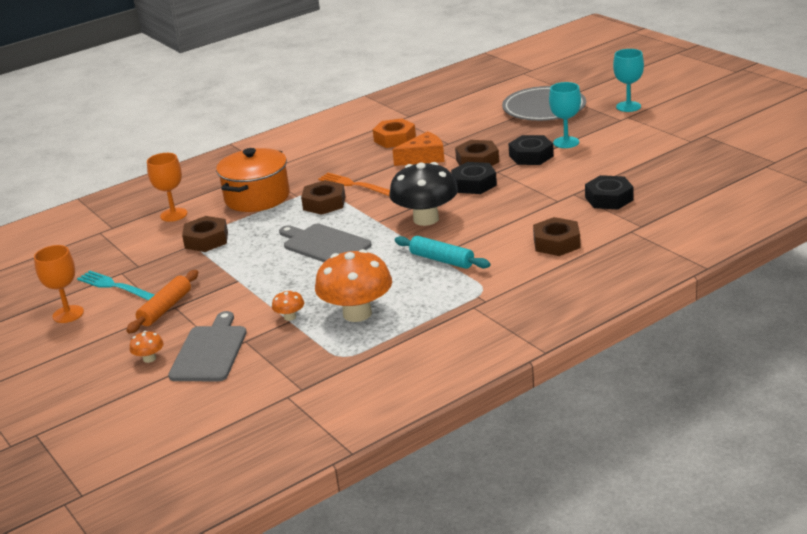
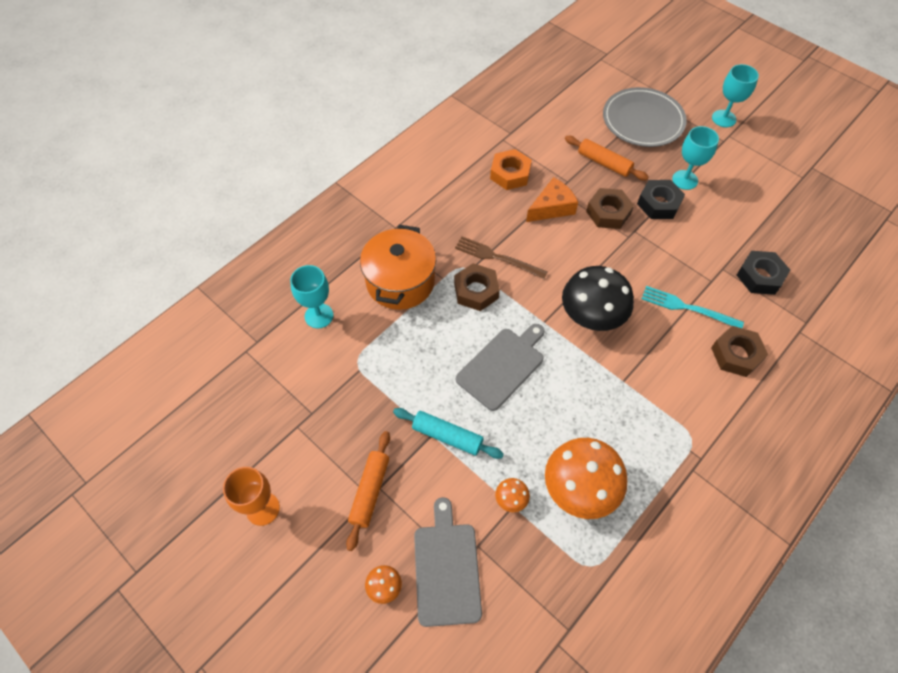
camera: 15 degrees left, 30 degrees up
(115, 286) = (299, 453): turquoise fork -> turquoise fork (687, 308)
(174, 215) = (319, 316): orange goblet -> turquoise goblet
(206, 240) = (371, 362): brown nut -> none
(324, 245) = (502, 366): grey cutting board -> grey cutting board turned 105 degrees clockwise
(355, 185) = (497, 257): orange fork -> brown fork
(442, 260) = (633, 389): turquoise rolling pin -> turquoise rolling pin (447, 436)
(474, 184) = (619, 253): black nut -> none
(490, 133) = (604, 163): none -> orange rolling pin

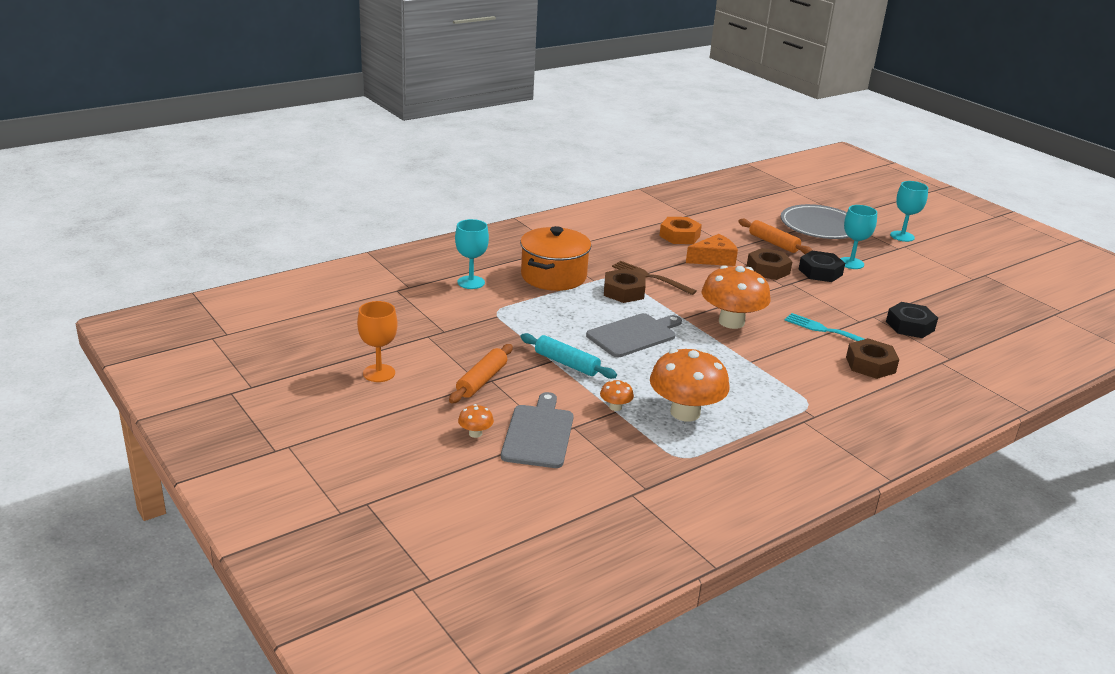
camera: 10 degrees right, 30 degrees down
(591, 316) = (731, 322): black mushroom -> orange mushroom

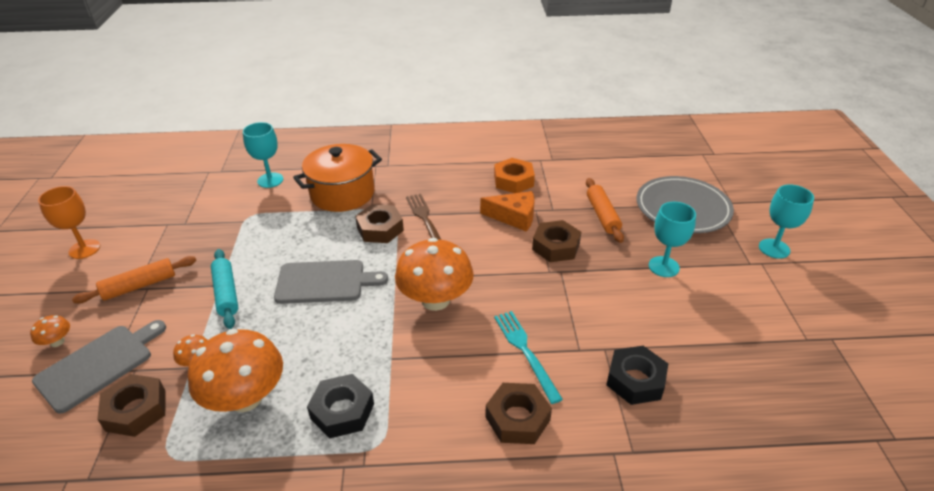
camera: 35 degrees right, 10 degrees up
(616, 445) = (136, 410): none -> brown nut
(820, 272) = (612, 267): black nut -> black nut (342, 411)

